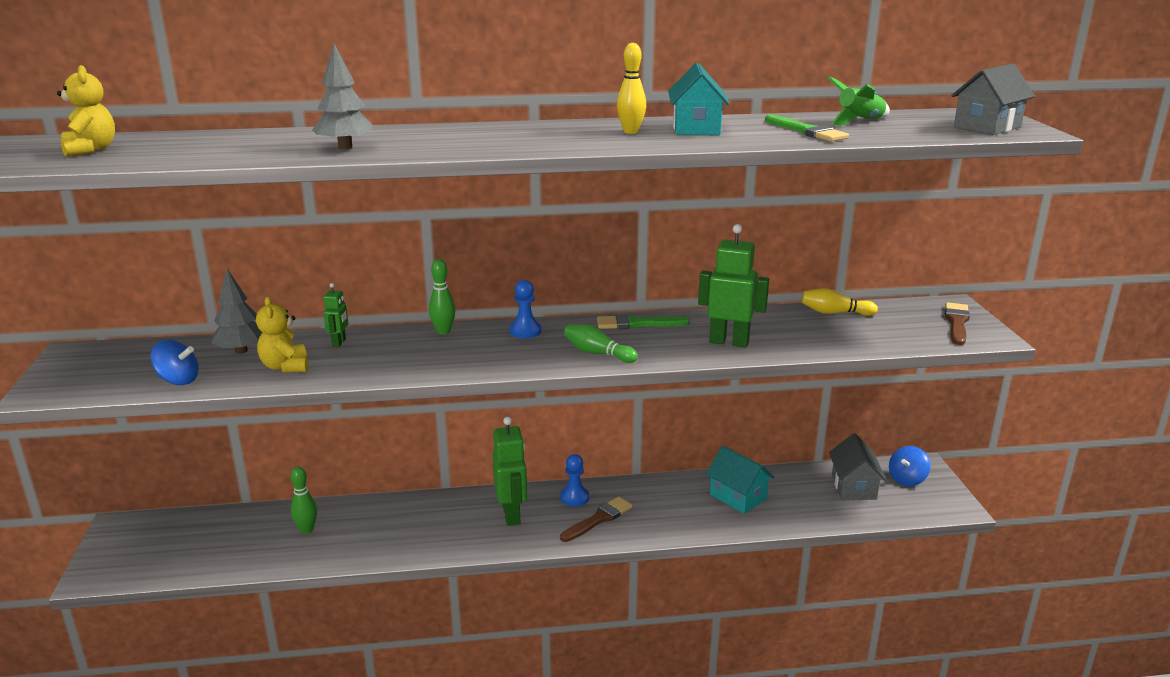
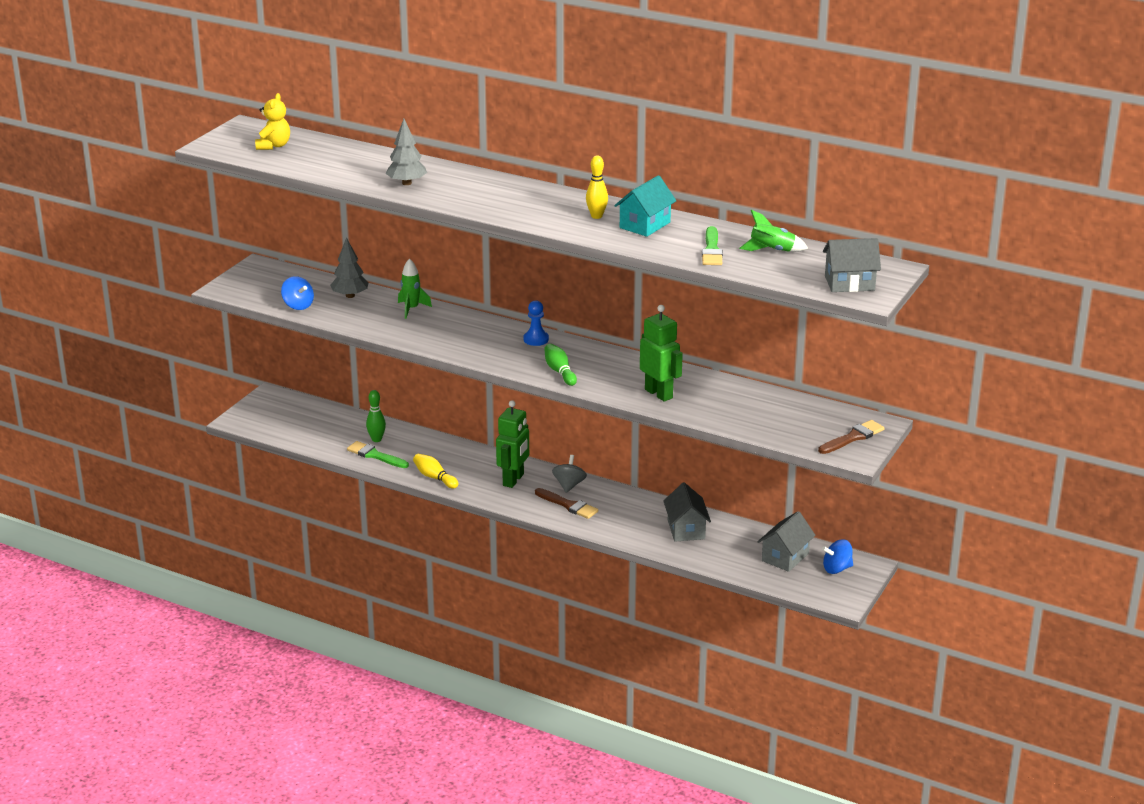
camera: 35 degrees right, 5 degrees up
(285, 367) = (364, 316): yellow teddy bear -> none
(339, 343) = (411, 309): green robot -> green rocket
(443, 331) = (484, 322): green bowling pin -> none
(574, 497) = (569, 485): blue pawn -> grey spinning top
(598, 519) = (568, 505): brown brush -> brown brush turned 45 degrees clockwise
(637, 324) = (617, 359): green brush -> green brush (375, 455)
(738, 497) = (686, 529): turquoise house -> grey house
(835, 313) = (774, 399): yellow bowling pin -> yellow bowling pin (434, 477)

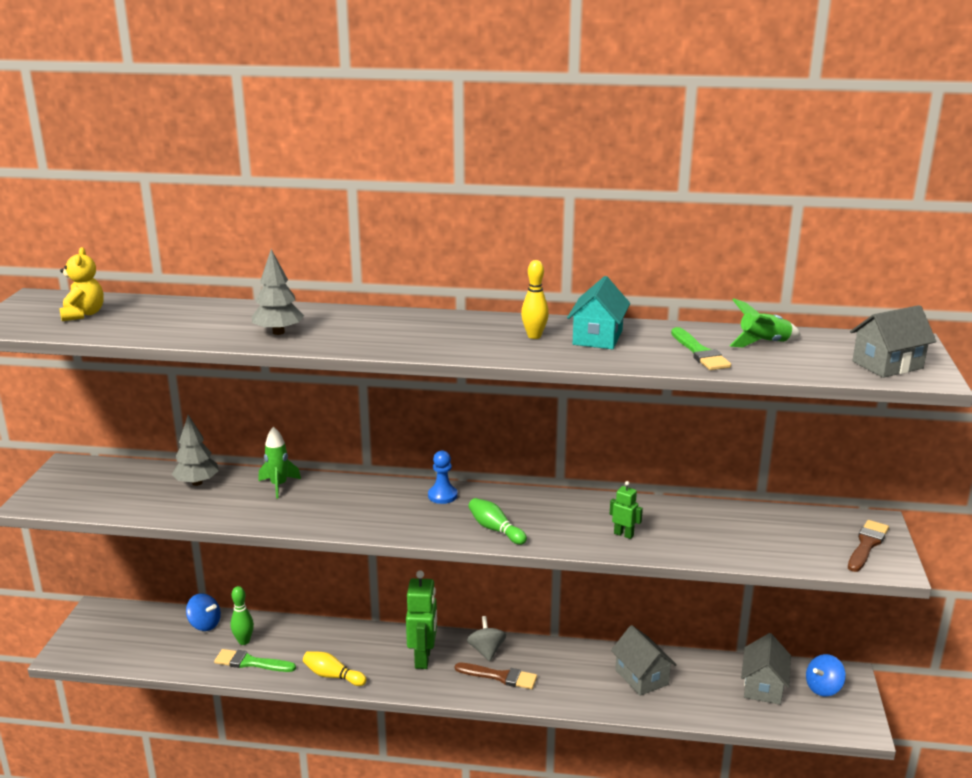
camera: 20 degrees left, 5 degrees down
(298, 305) = (137, 506): blue spinning top -> blue spinning top (205, 624)
(659, 394) = (623, 534): green robot -> green robot, size x0.52

